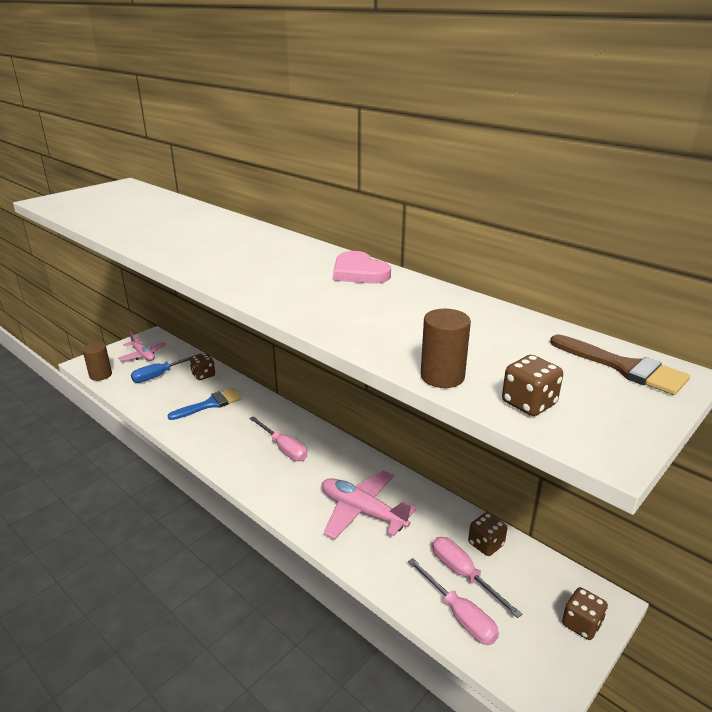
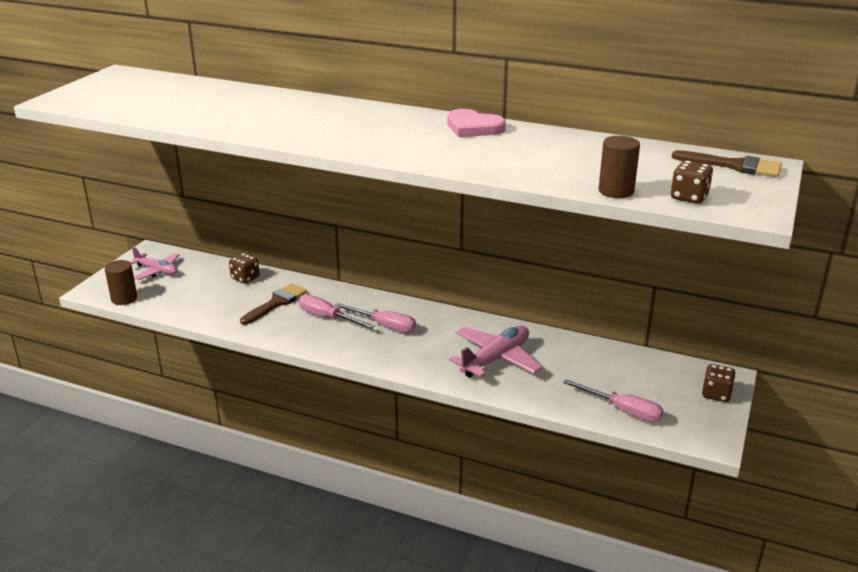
camera: 20 degrees left, 0 degrees up
(159, 375) = (195, 287): blue screwdriver -> none
(210, 404) = (276, 303): blue brush -> brown brush
(362, 512) = (495, 359): pink plane -> pink plane turned 120 degrees clockwise
(463, 574) = (609, 384): pink screwdriver -> pink screwdriver (327, 317)
(486, 544) = (615, 359): brown dice -> none

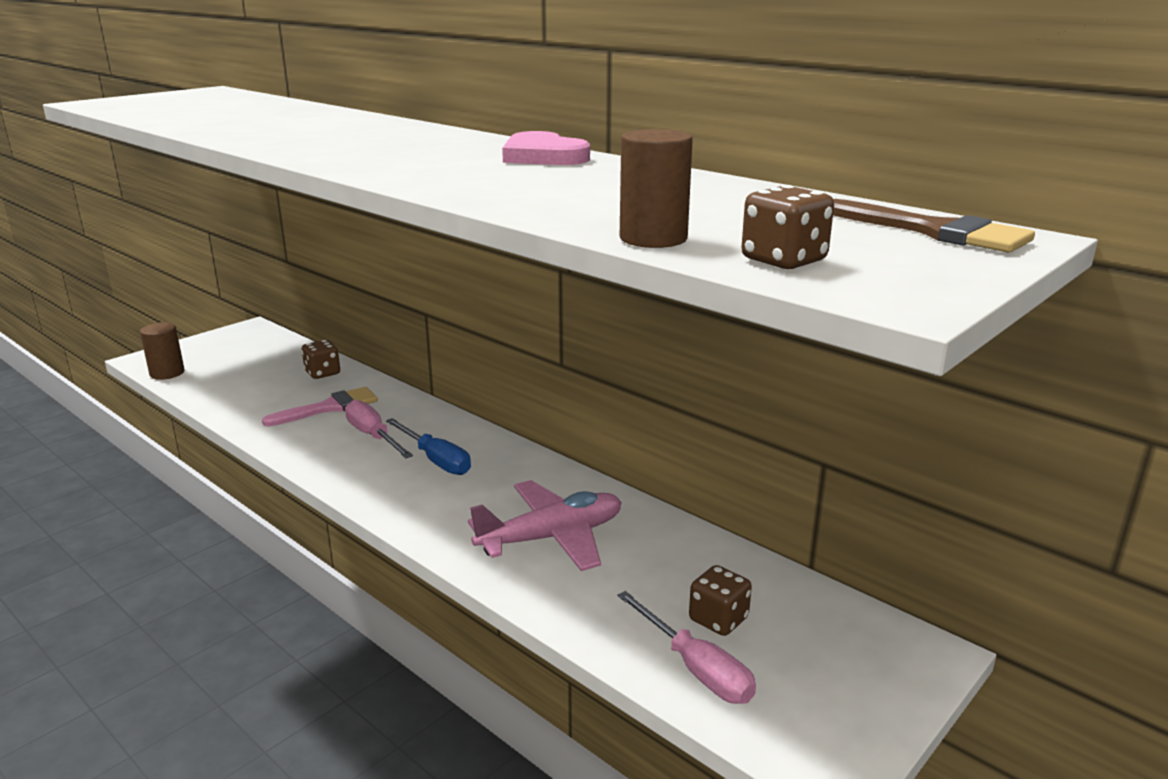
camera: 20 degrees right, 5 degrees down
(156, 271) = (234, 350): pink plane -> none
(276, 303) = (329, 407): brown brush -> pink brush
(384, 326) = (436, 460): pink screwdriver -> blue screwdriver
(716, 394) = (889, 680): brown dice -> brown dice (718, 619)

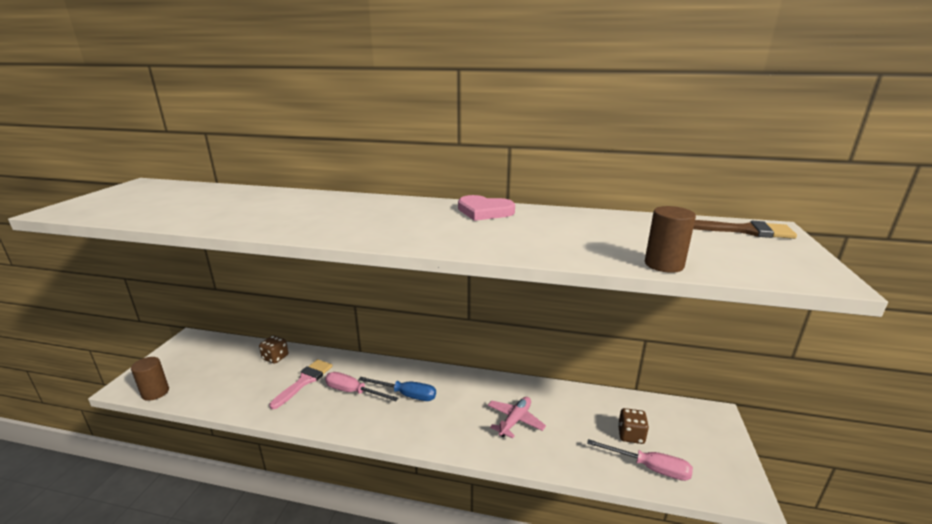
camera: 30 degrees left, 0 degrees up
(551, 538) = (515, 421): pink plane -> pink plane, size x0.66
(783, 260) = (740, 266): brown dice -> none

